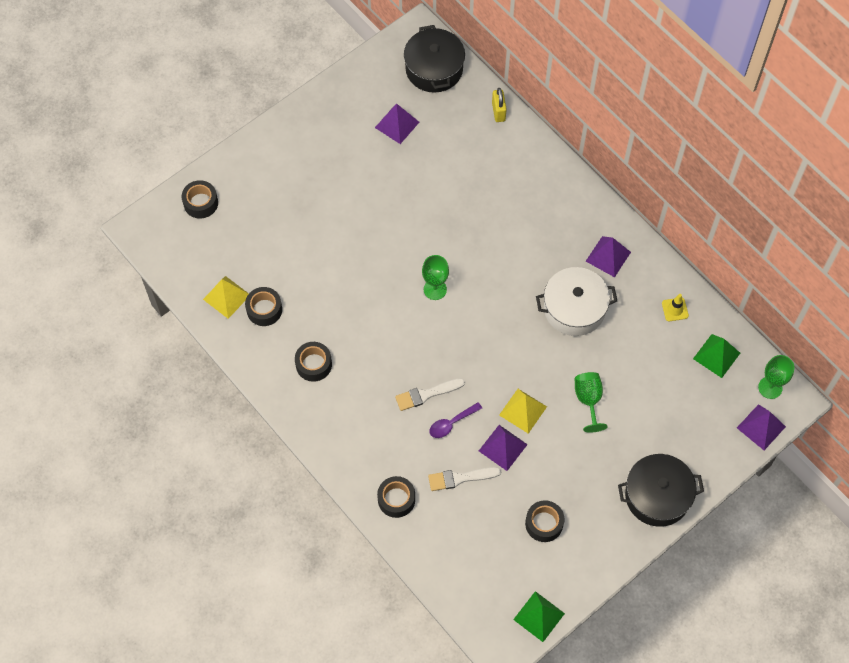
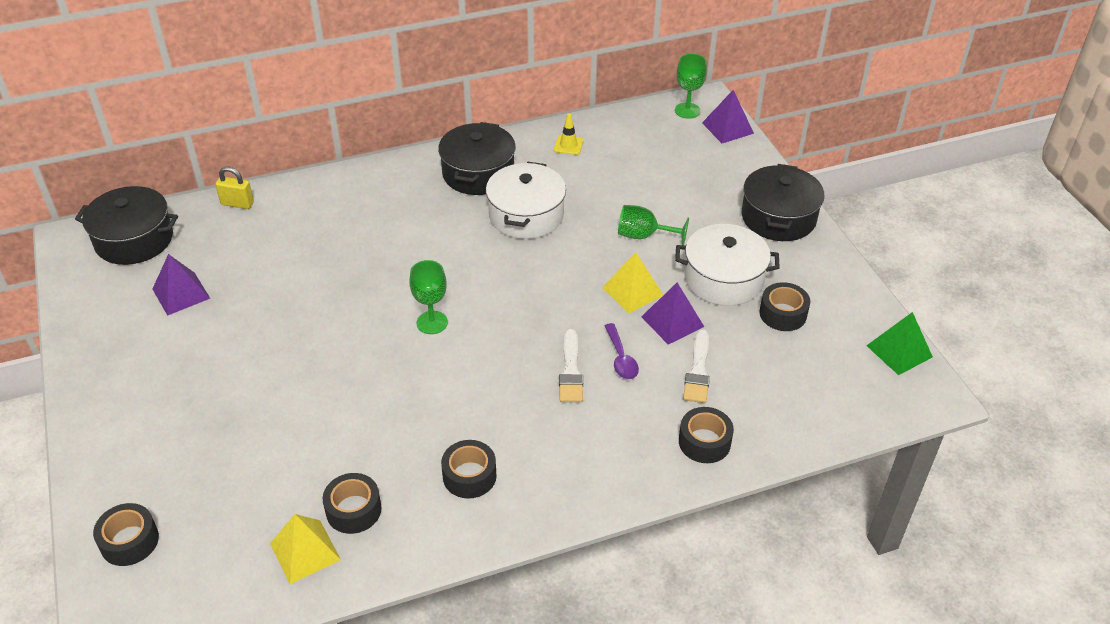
camera: 70 degrees left, 20 degrees down
(564, 471) = (723, 279): none -> white pot
(608, 256) = (478, 173): purple pyramid -> black pot
(716, 355) = (635, 133): green pyramid -> none

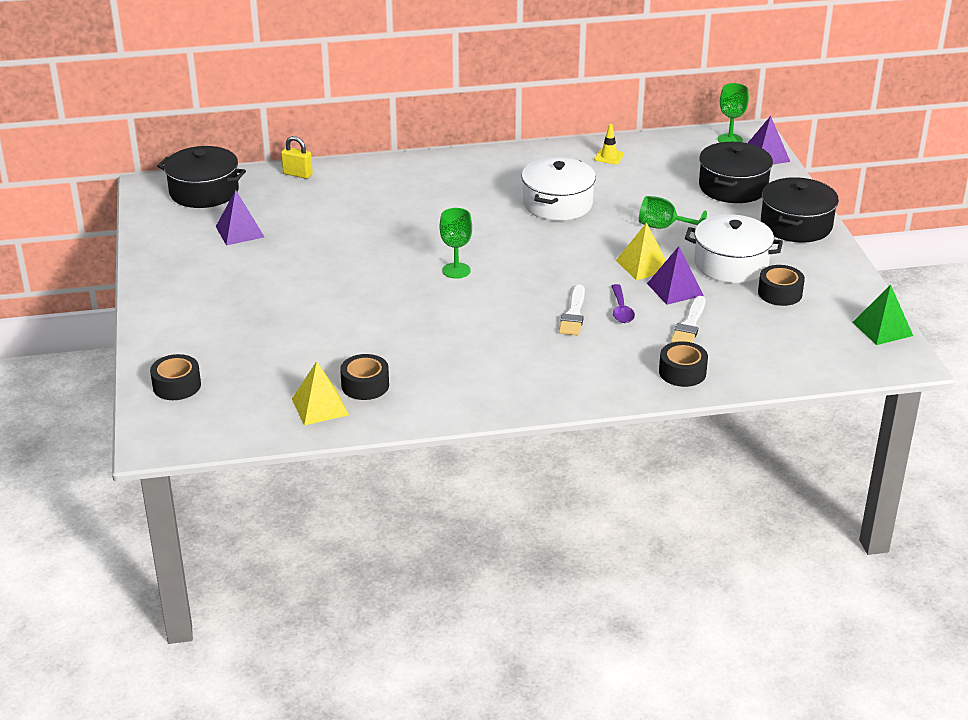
camera: 10 degrees right, 10 degrees down
(469, 476) = (468, 374): black tape -> none
(478, 173) = (519, 170): black pot -> black pot (733, 187)

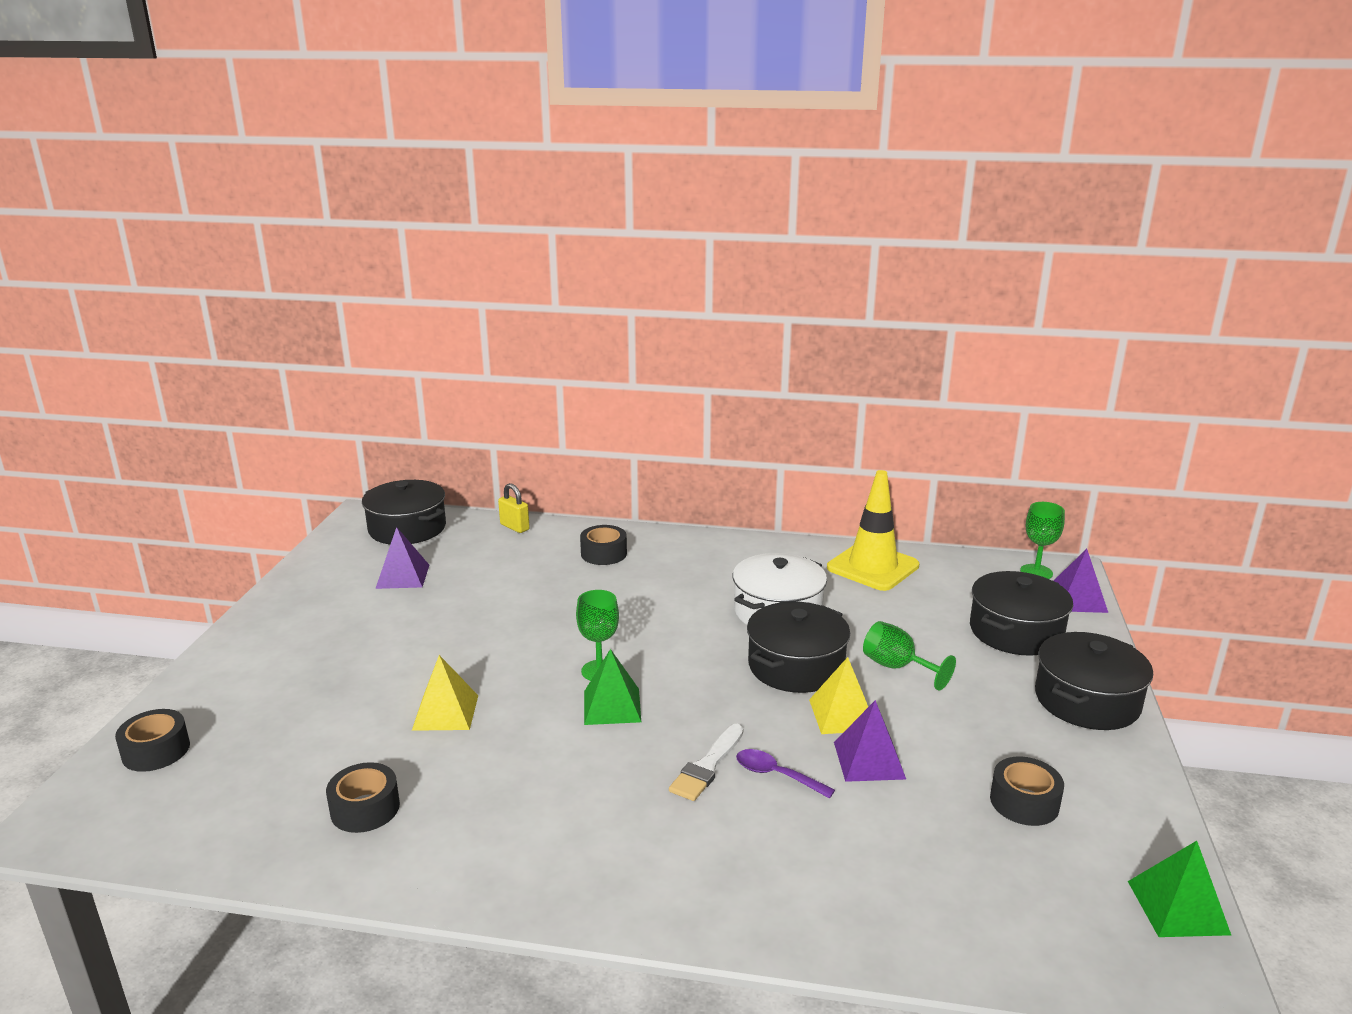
camera: 20 degrees right, 10 degrees down
(320, 406) = (284, 827): yellow pyramid -> yellow pyramid (445, 712)
(483, 291) = (612, 706): none -> green pyramid
(594, 240) = (796, 666): none -> black pot
(609, 157) = (872, 567): yellow traffic cone -> yellow traffic cone, size x2.33
(621, 310) = (776, 775): purple spoon -> purple spoon turned 105 degrees clockwise
(682, 372) = (812, 905): black tape -> black tape (604, 553)
(689, 325) = (863, 823): white brush -> none
(731, 264) = (967, 739): white pot -> none

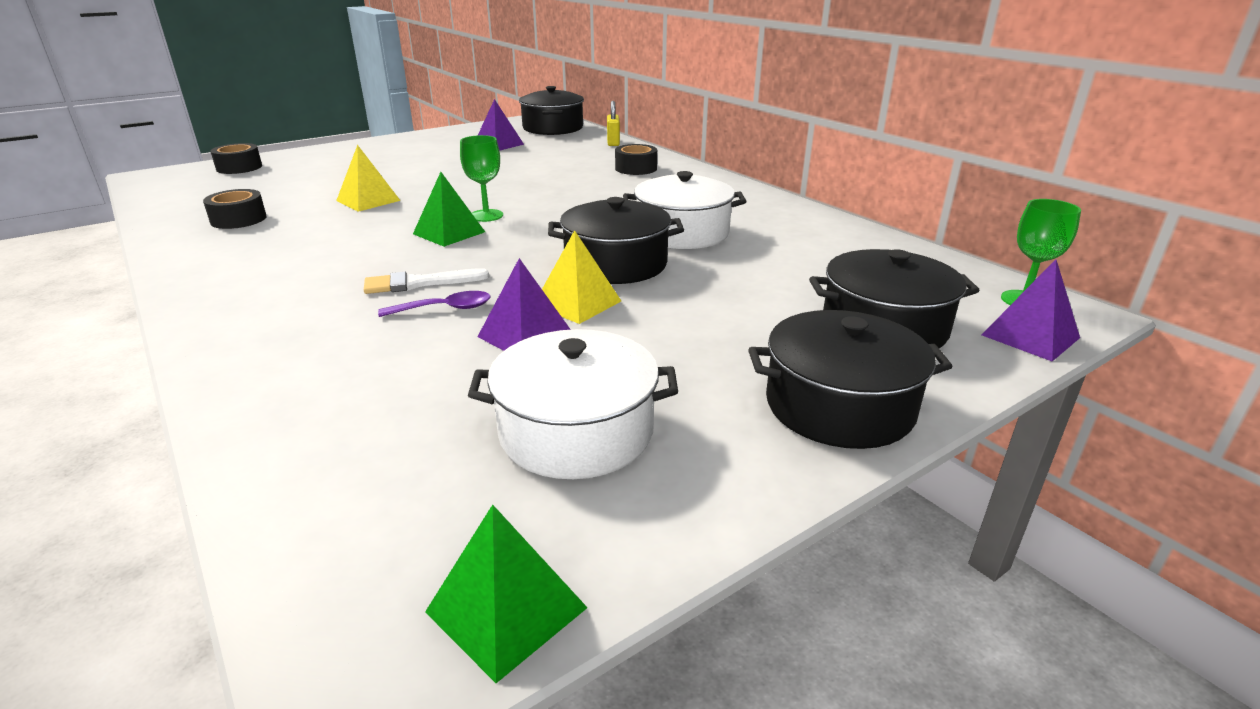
camera: 45 degrees right, 5 degrees up
(776, 775) = (444, 309): purple spoon -> purple spoon turned 90 degrees clockwise
(872, 567) = (835, 238): yellow traffic cone -> none
(897, 667) = (696, 298): green goblet -> none
(1024, 802) = (576, 431): black tape -> white pot

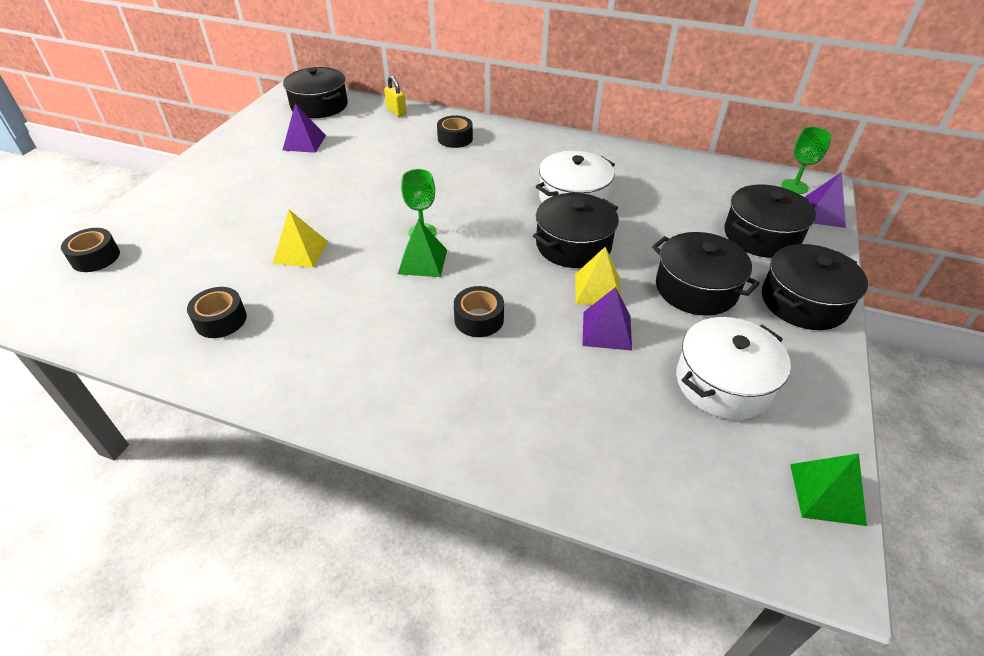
camera: 35 degrees left, 15 degrees up
(419, 283) = (479, 319): white brush -> black tape
(444, 309) = (529, 333): purple spoon -> none
(699, 341) = (696, 288): none -> black pot

